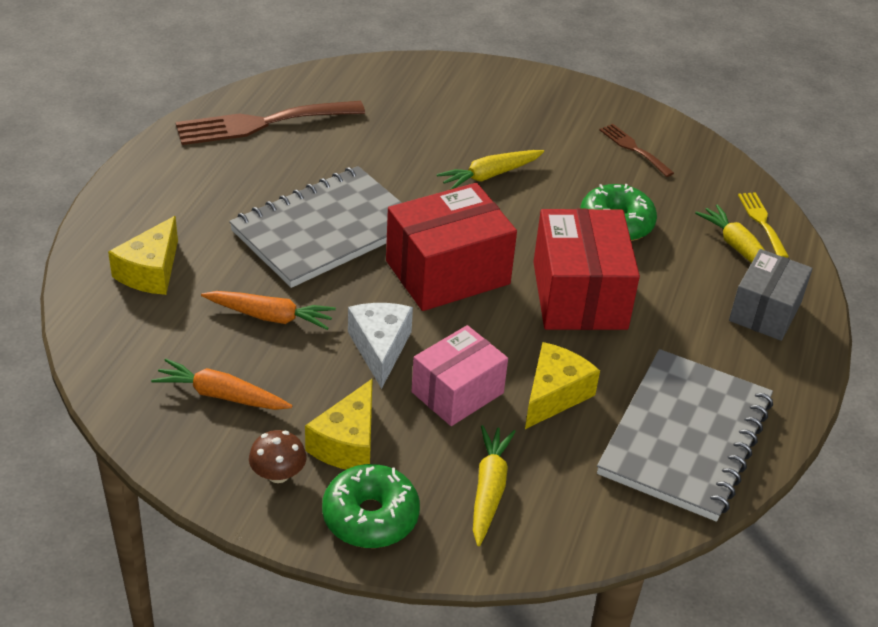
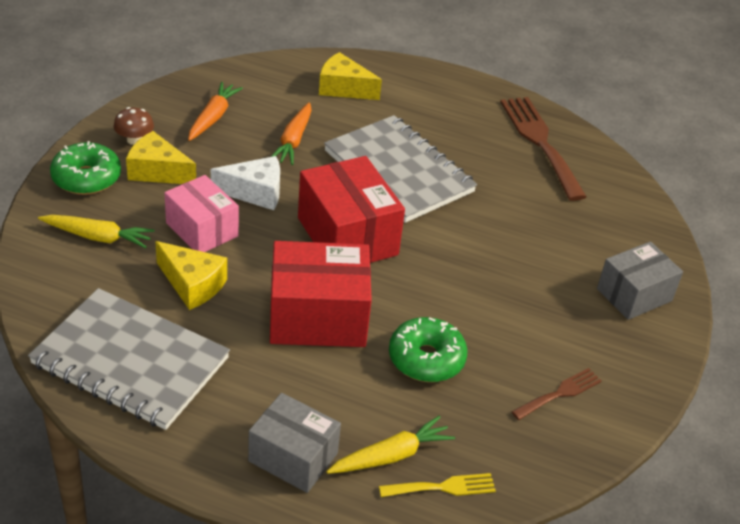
camera: 90 degrees right, 0 degrees up
(490, 175) = (491, 276): yellow carrot -> none
(496, 93) = (634, 295): none -> grey box

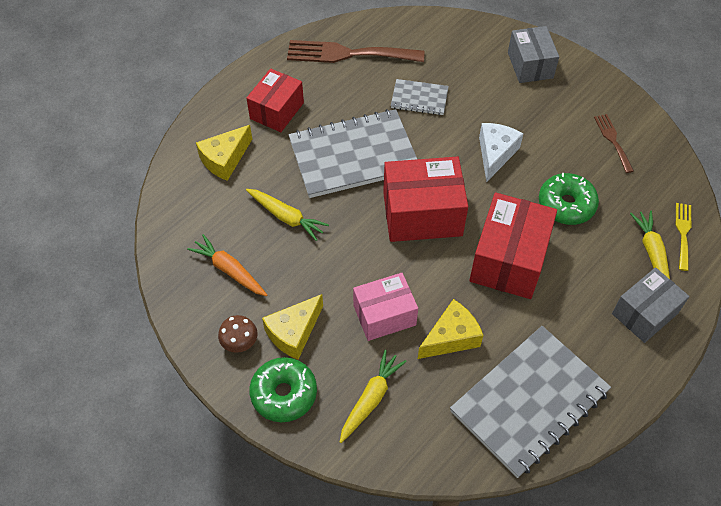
camera: 65 degrees left, 15 degrees up
(255, 192) = (347, 264): white cheese -> white cheese (495, 154)
(293, 140) = (286, 217): orange carrot -> yellow carrot
(426, 108) = (277, 111): none -> red box
(512, 207) = (419, 98): none -> grey notebook

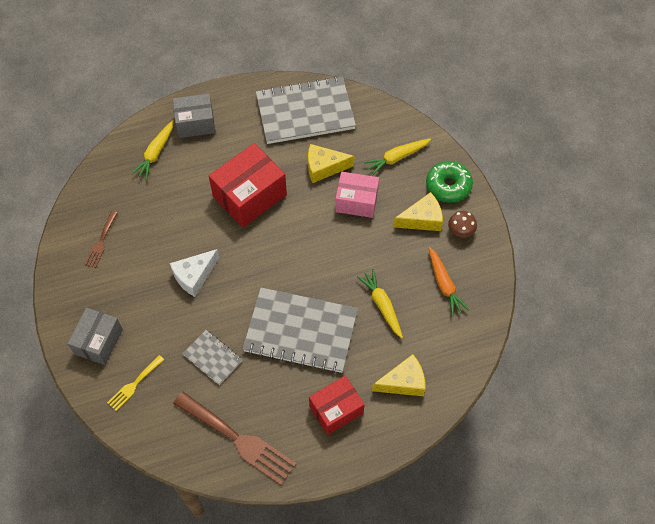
camera: 150 degrees left, 5 degrees up
(422, 214) = (283, 257): red box -> none
(566, 205) = (179, 212): green donut -> none
(683, 233) = (122, 155): yellow fork -> yellow fork (134, 385)

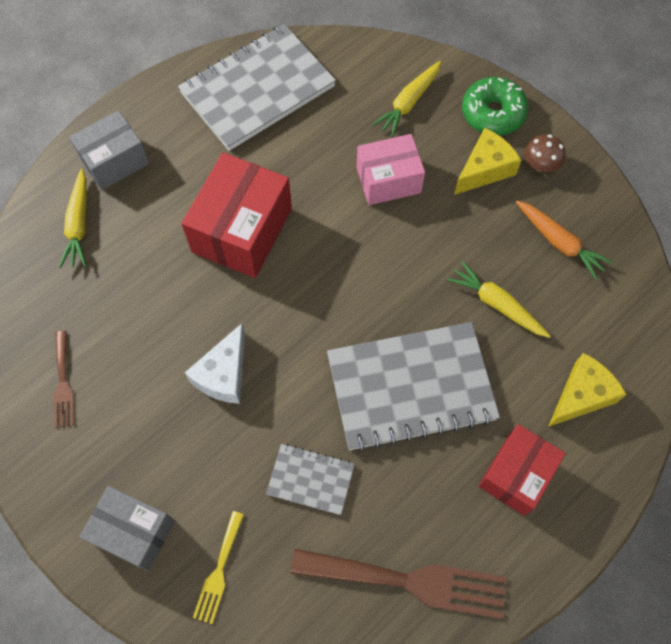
camera: 25 degrees left, 5 degrees up
(98, 341) = (134, 531): grey box -> grey box turned 60 degrees counterclockwise
(324, 168) = (322, 152): yellow cheese -> none

